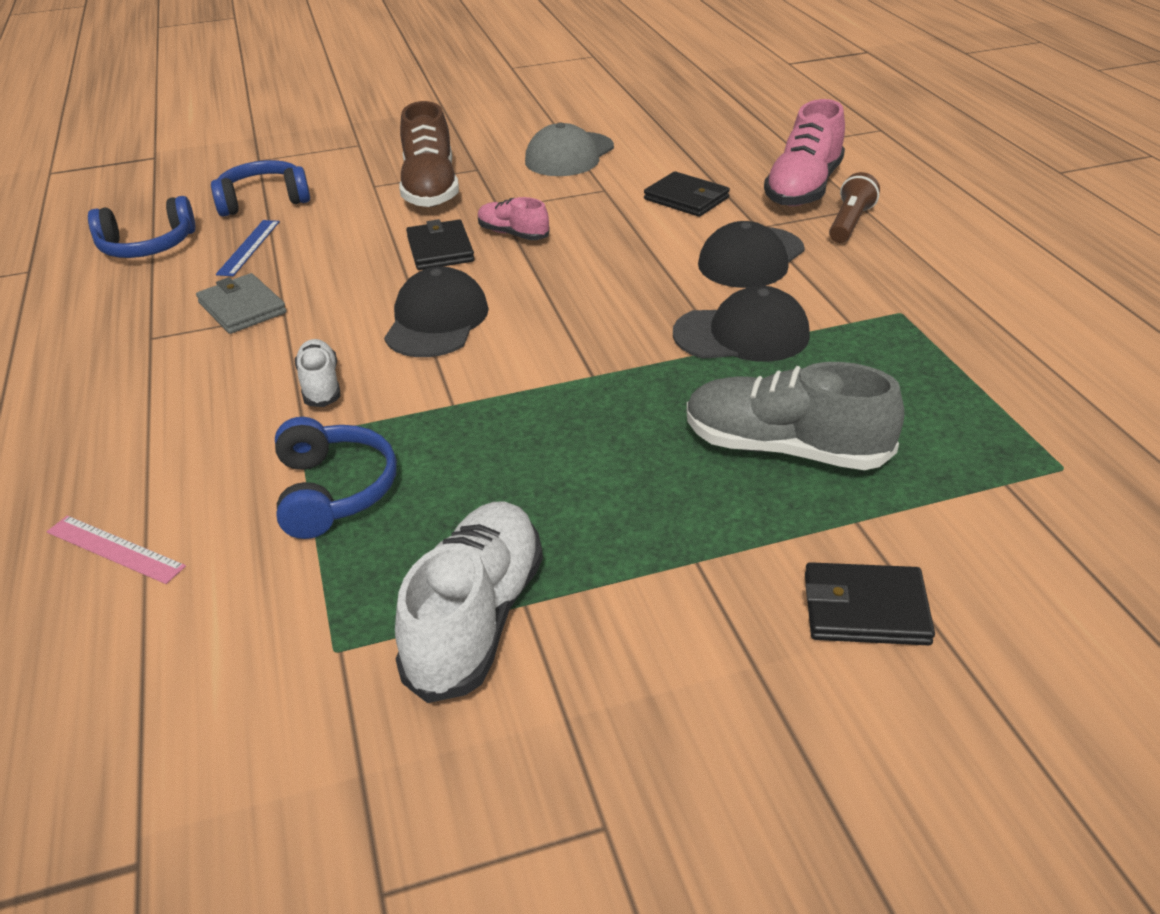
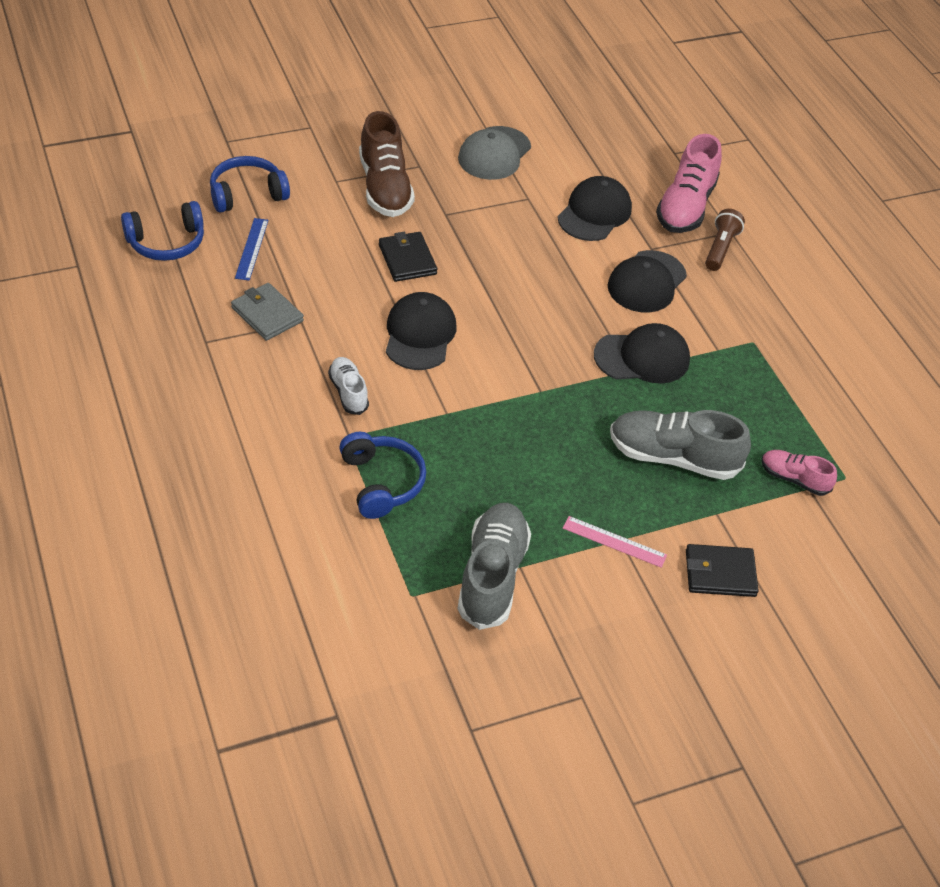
camera: 10 degrees left, 10 degrees up
(115, 549) = (249, 523): pink ruler -> pink ruler (614, 541)
(476, 618) = (492, 576): white shoe -> grey shoe
(513, 234) = (462, 245): pink shoe -> pink shoe (794, 479)
(686, 198) = (594, 213): black wallet -> black cap

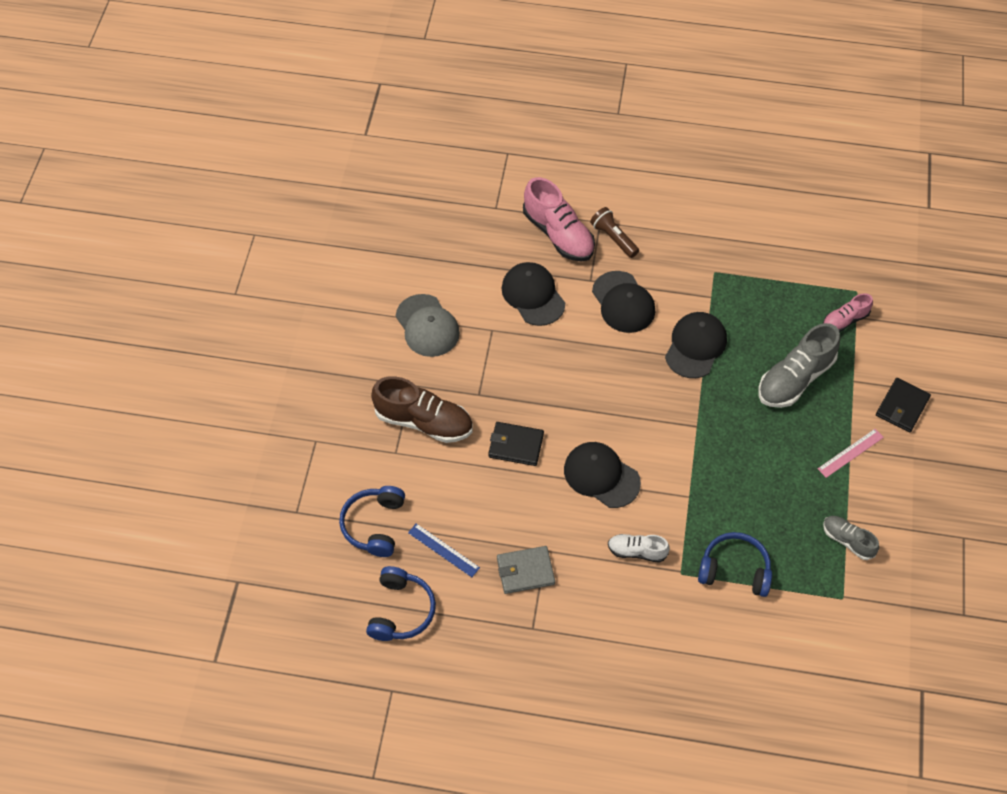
camera: 55 degrees left, 10 degrees up
(492, 576) = (847, 540): grey shoe -> grey shoe, size x0.55

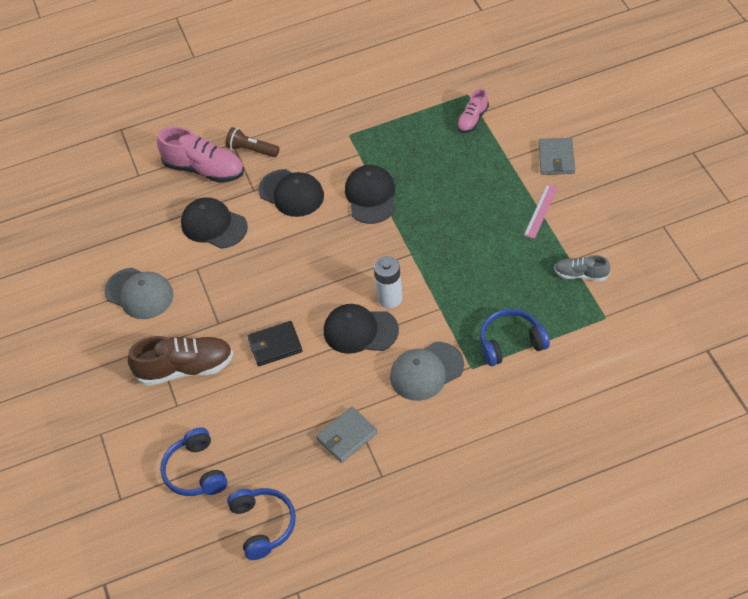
camera: 25 degrees left, 5 degrees down
(443, 550) = (268, 458): blue ruler -> none
(637, 551) = (426, 371): white shoe -> grey cap
(649, 459) = (390, 298): none -> white battery
(795, 379) = (463, 180): grey shoe -> none
(902, 407) = (556, 158): black wallet -> grey wallet

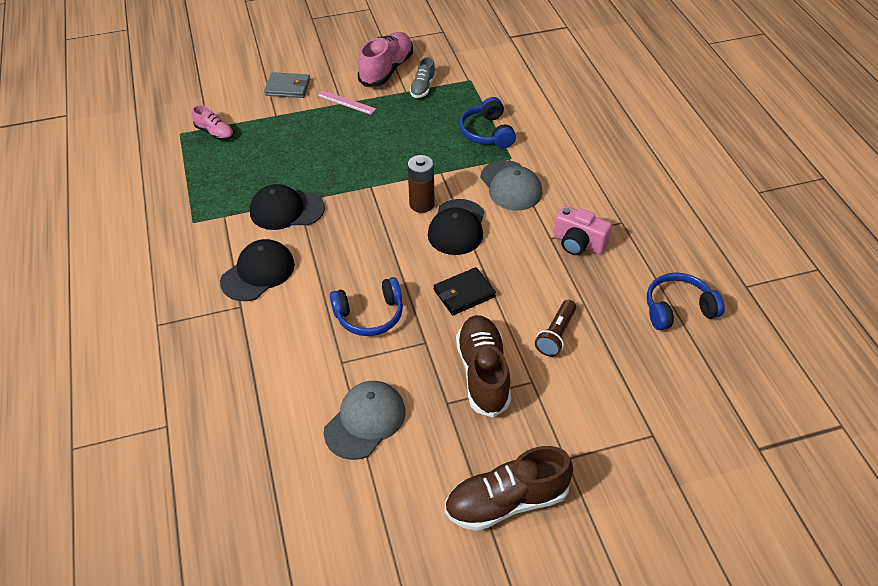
camera: 90 degrees left, 5 degrees down
(64, 394) = (506, 502): none -> brown shoe
(195, 471) = (617, 364): blue headphones -> blue headphones (370, 315)
(204, 169) = (187, 353): pink shoe -> pink shoe (386, 70)
(214, 225) = (280, 345): black cap -> none
(251, 150) = (176, 306): brown flashlight -> brown flashlight (556, 335)
(275, 345) = (464, 293): black wallet -> black wallet turned 75 degrees clockwise
(347, 436) = (578, 243): grey wallet -> pink camera
(390, 298) = (422, 204): white battery -> brown battery

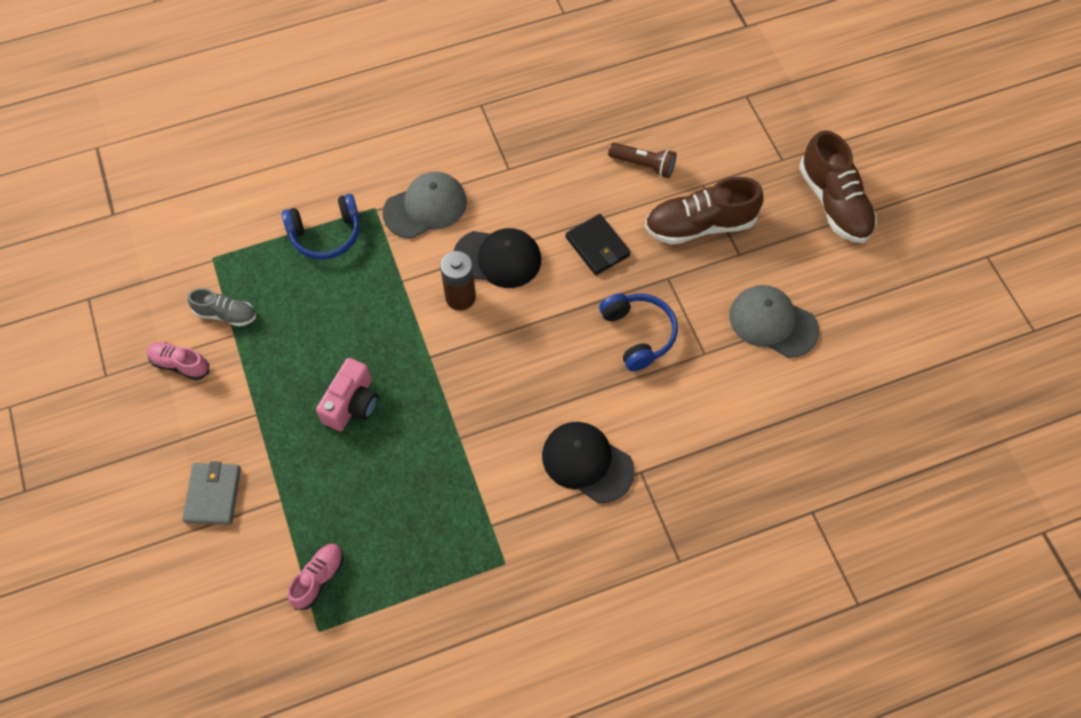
camera: 95 degrees left, 15 degrees up
(286, 210) = (477, 450): black cap -> none
(346, 102) = (254, 409): pink ruler -> none
(386, 70) = (180, 364): pink shoe -> pink shoe, size x0.55
(578, 243) = (515, 144): pink camera -> pink camera (352, 404)
(678, 309) = (598, 67): blue headphones -> none

